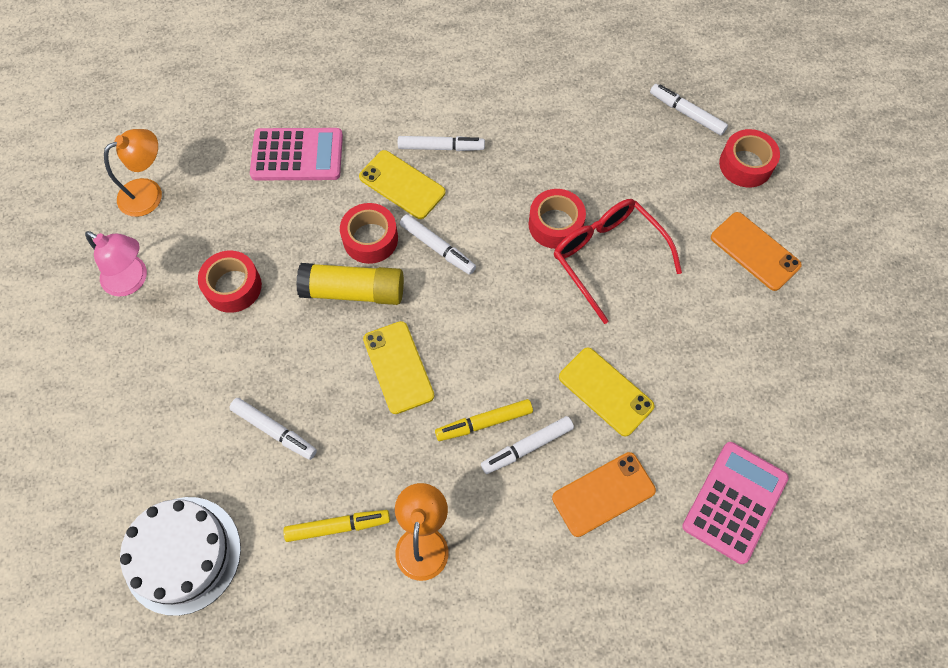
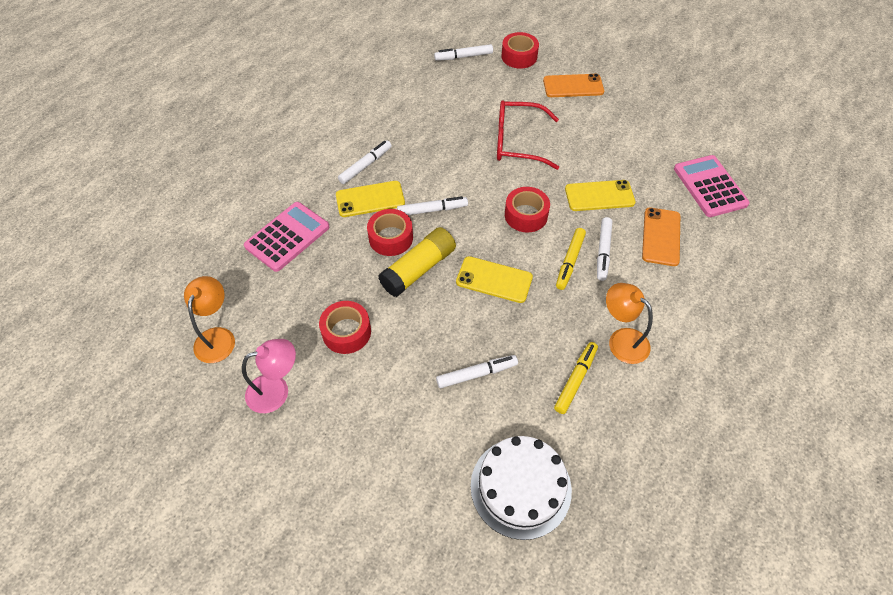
camera: 50 degrees left, 10 degrees down
(555, 224) = (474, 150): red tape -> red tape (526, 215)

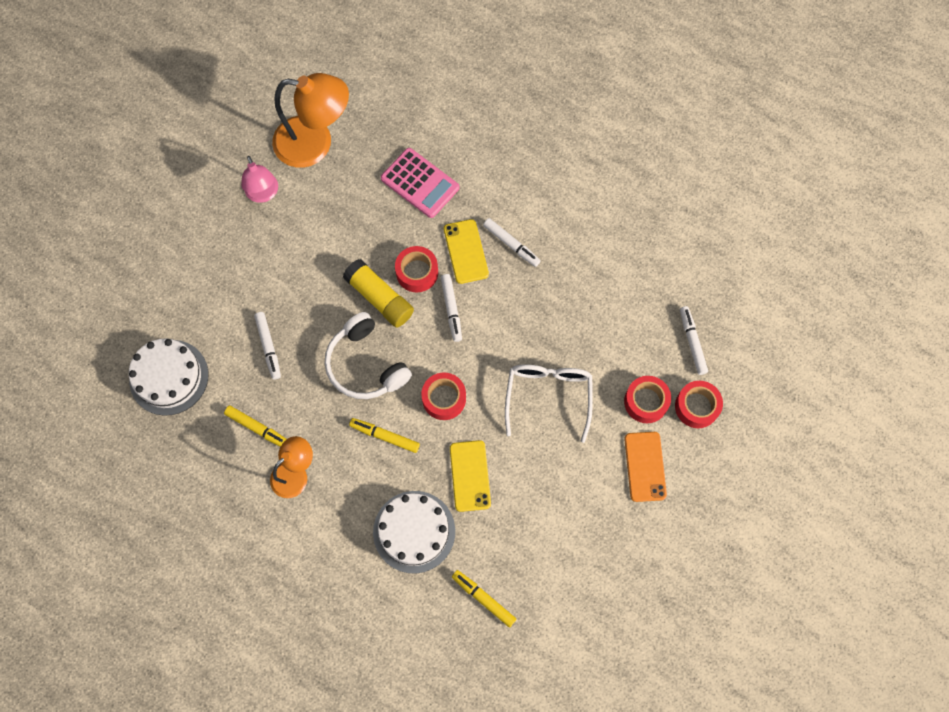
camera: 90 degrees right, 15 degrees up
(217, 337) = (315, 143): orange lamp -> orange lamp, size x1.74
(346, 332) = (315, 241): red tape -> red tape (646, 402)
(494, 280) = (365, 365): yellow phone -> white headphones
(517, 142) = (548, 396): red glasses -> white glasses
(603, 252) = (396, 470): white marker -> none
(661, 236) = (414, 531): orange phone -> white cake
(710, 186) = (483, 598): pink calculator -> yellow marker

